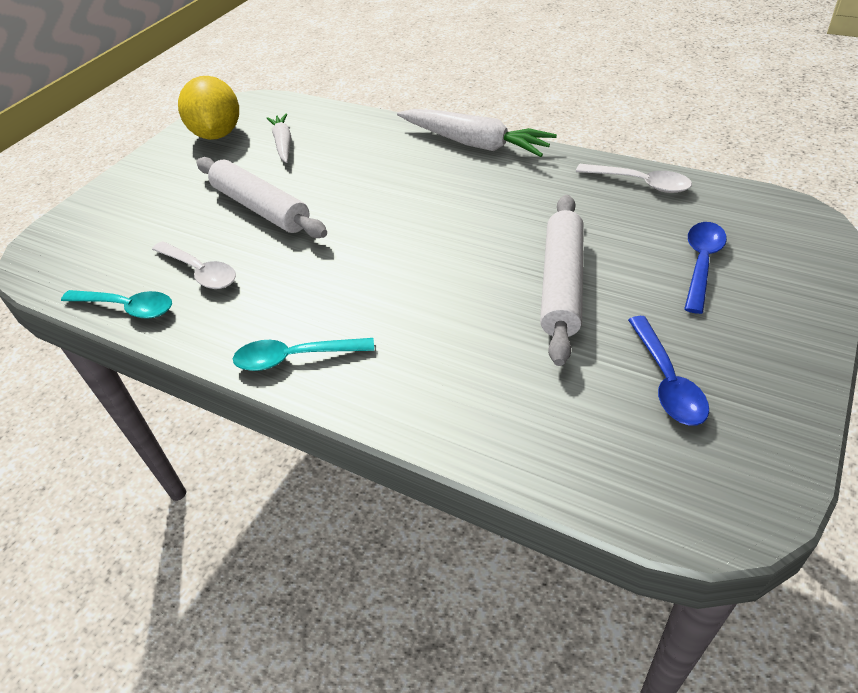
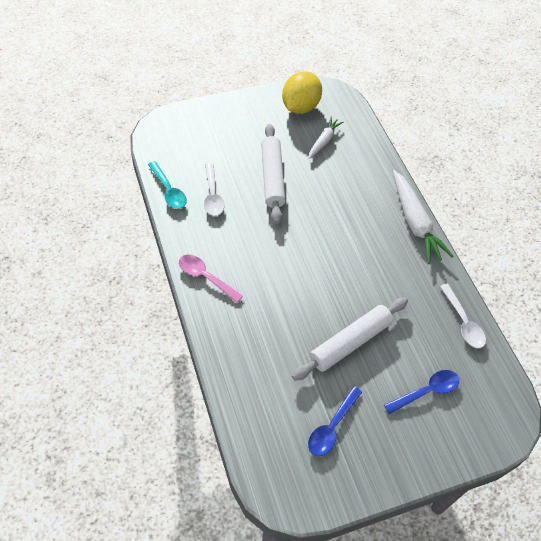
camera: 35 degrees right, 10 degrees up
(295, 358) = (205, 277): turquoise spoon -> pink spoon

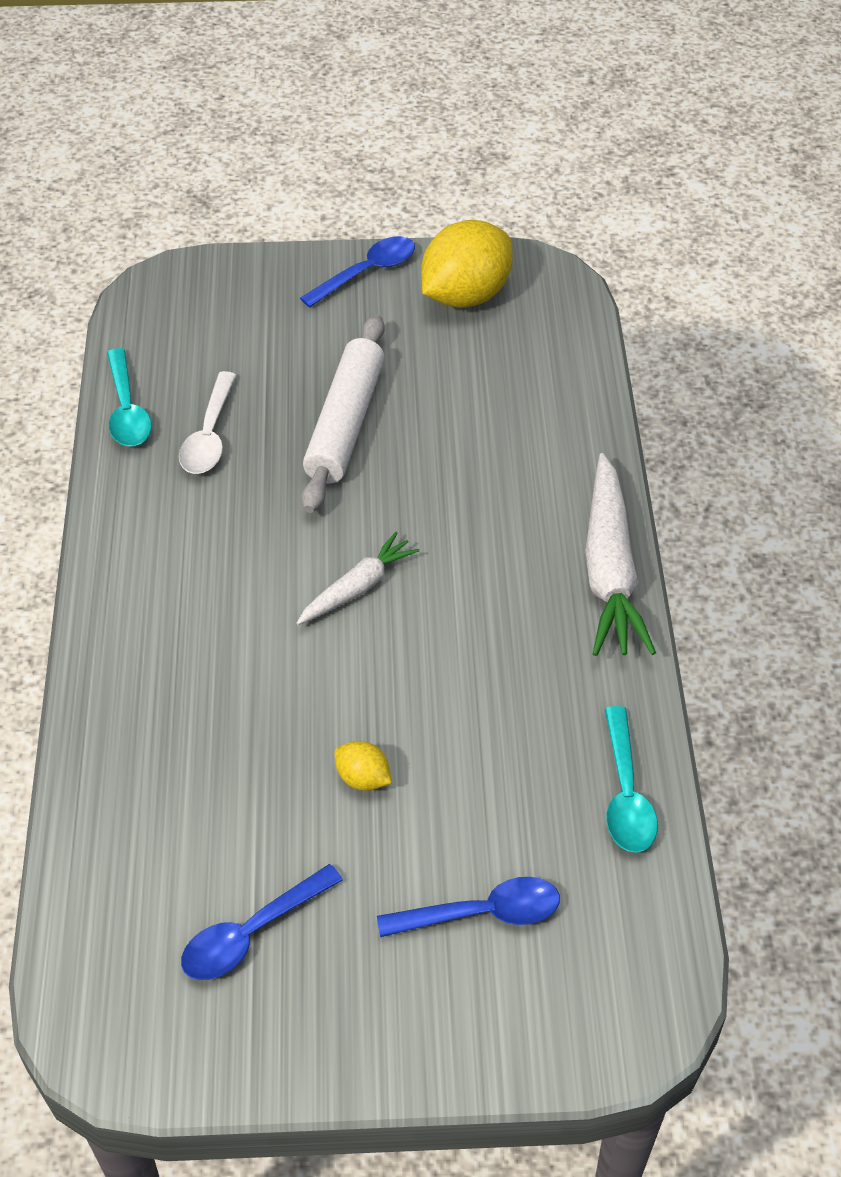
camera: 20 degrees right, 5 degrees down
(205, 277) = (126, 588): pink spoon -> none
(252, 103) = (367, 272): none -> blue spoon
(324, 141) = (485, 371): white carrot -> white carrot (357, 588)
(350, 342) = (363, 778): white rolling pin -> yellow lemon
(463, 322) = (626, 794): white spoon -> turquoise spoon

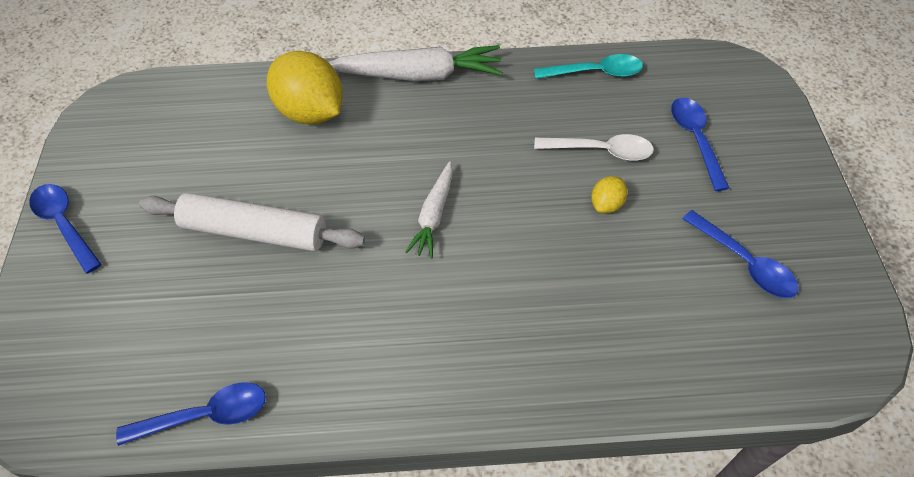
camera: 90 degrees left, 5 degrees up
(127, 410) = (206, 415): turquoise spoon -> blue spoon
(209, 436) = (253, 336): white spoon -> white spoon (601, 151)
(357, 588) = (434, 215): white carrot -> white carrot turned 120 degrees counterclockwise
(465, 295) = (118, 154): yellow lemon -> yellow lemon (311, 112)

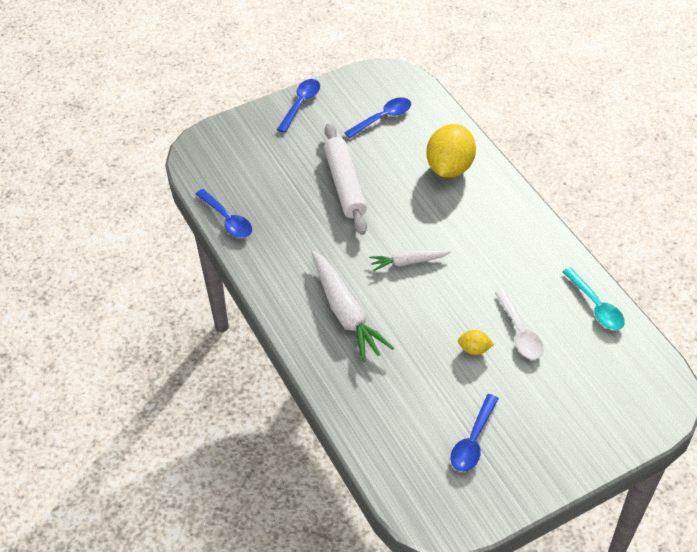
camera: 65 degrees right, 5 degrees down
(418, 75) = (520, 207): white carrot -> white carrot (345, 312)
(695, 139) = (569, 385): blue spoon -> blue spoon (383, 118)

